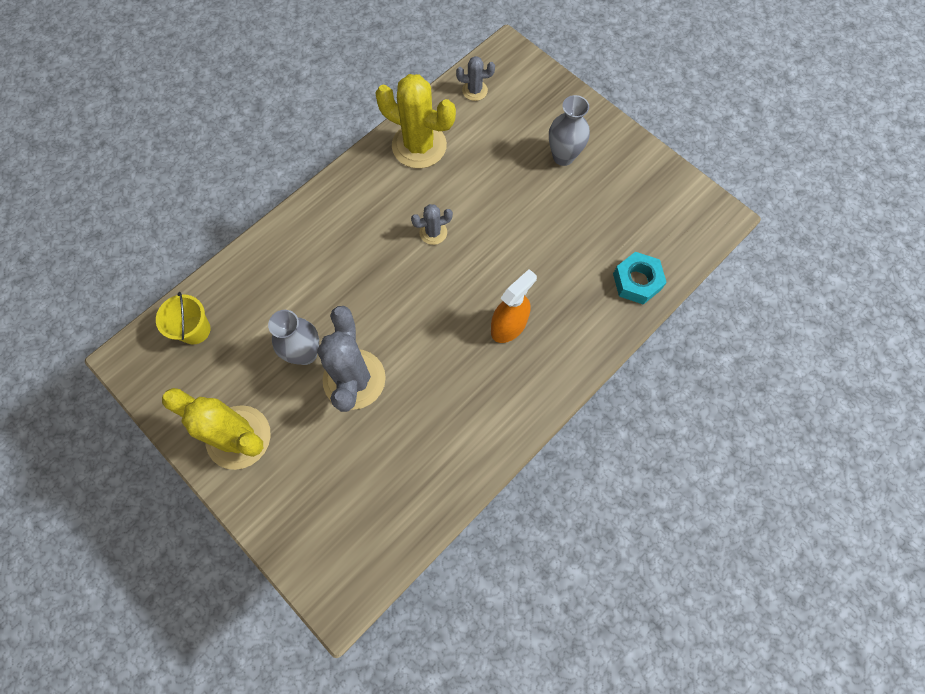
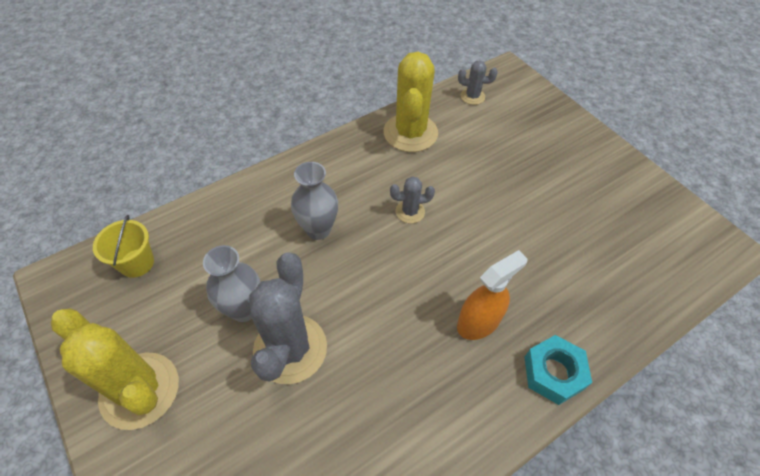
camera: 10 degrees right, 15 degrees down
(419, 146) = (410, 133): yellow cactus -> yellow cactus turned 60 degrees clockwise
(563, 156) = (555, 164): grey vase -> grey vase (318, 229)
(637, 281) = (632, 300): turquoise nut -> turquoise nut (553, 373)

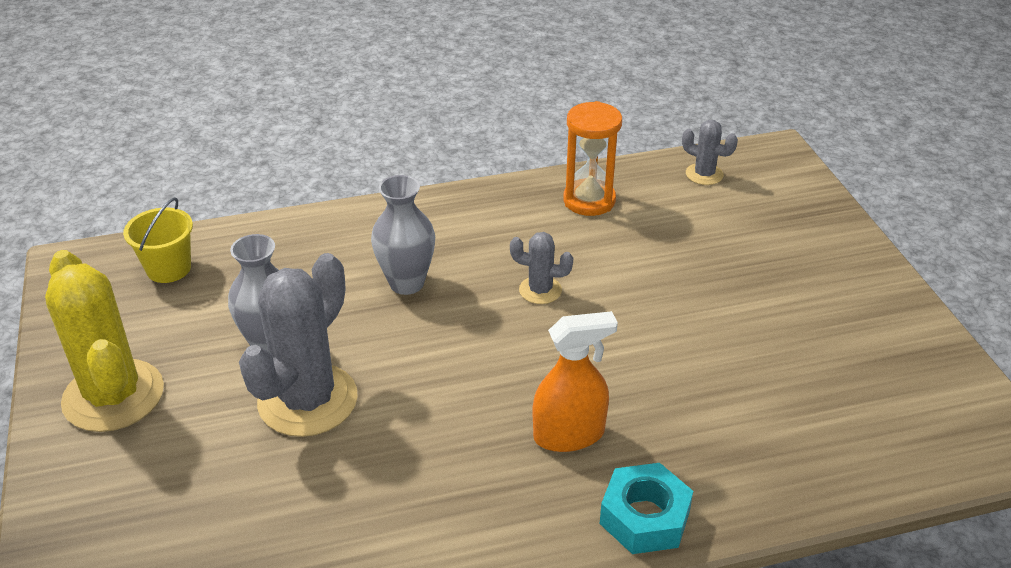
camera: 20 degrees right, 15 degrees down
(410, 133) = (589, 200): yellow cactus -> orange hourglass

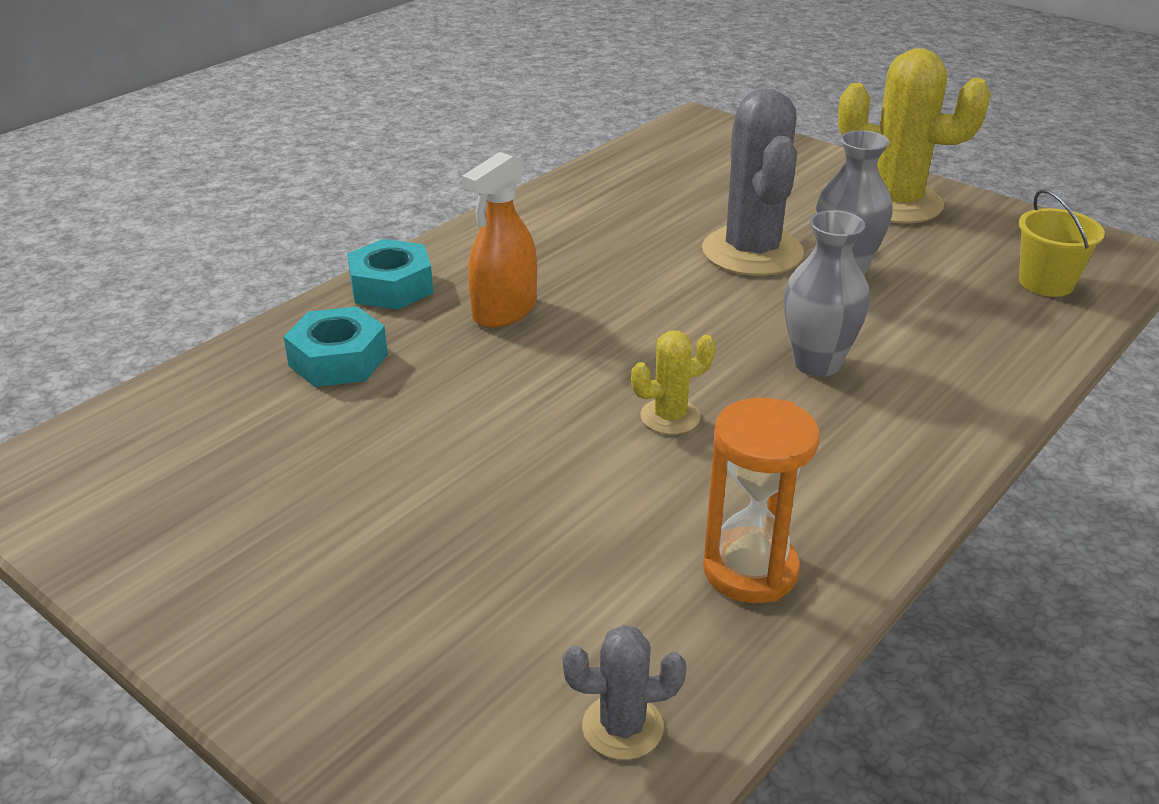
camera: 145 degrees right, 5 degrees down
(540, 290) = (670, 417): grey cactus -> yellow cactus
(735, 446) = (338, 360): none -> turquoise nut

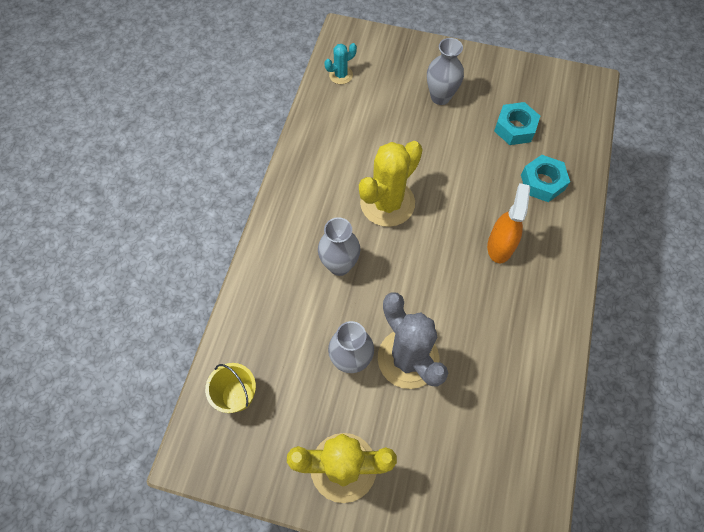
camera: 155 degrees right, 30 degrees up
(388, 568) = (440, 97): none -> grey vase
(391, 287) = (566, 243): turquoise nut -> turquoise nut (515, 128)
(622, 727) = (341, 75): grey cactus -> turquoise cactus
(670, 417) = (387, 203): yellow cactus -> yellow cactus, size x2.07
(750, 570) = (326, 139): orange hourglass -> none

